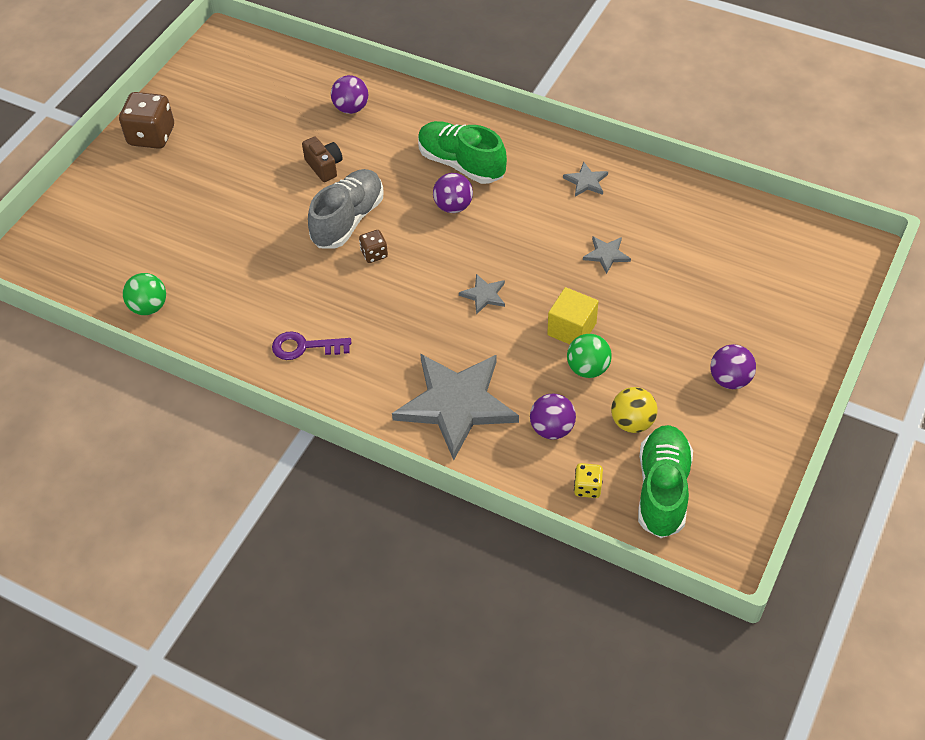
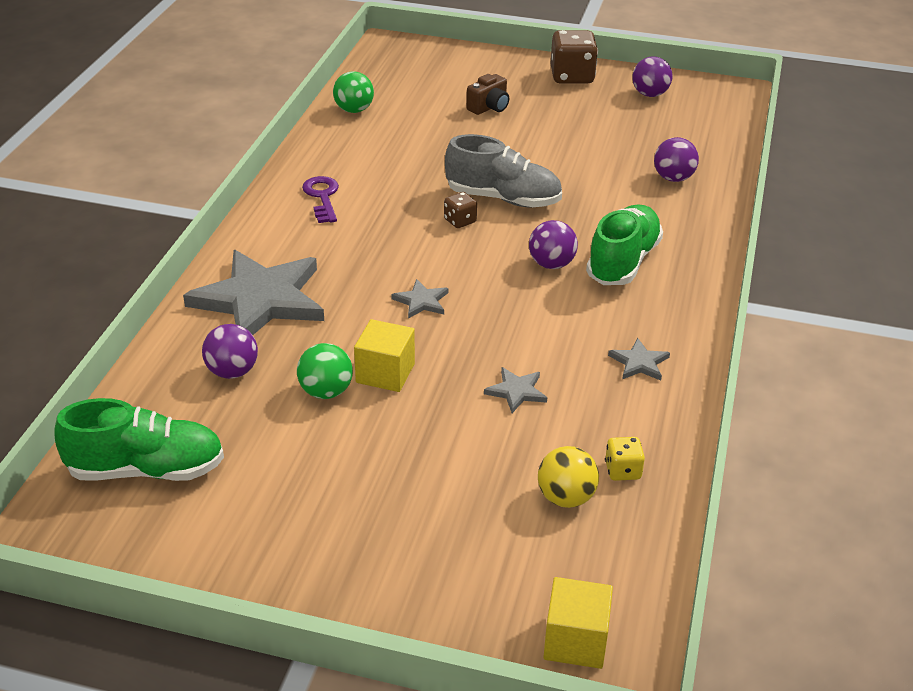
camera: 75 degrees right, 15 degrees down
(324, 166) = (575, 174): brown camera -> brown camera (489, 107)
(587, 487) = (150, 407): yellow dice -> yellow dice (622, 471)
(632, 422) = (247, 436): yellow ball -> yellow ball (566, 498)
(730, 379) = (328, 522): purple ball -> purple ball (650, 94)
(840, 266) = (575, 641): none -> yellow cube

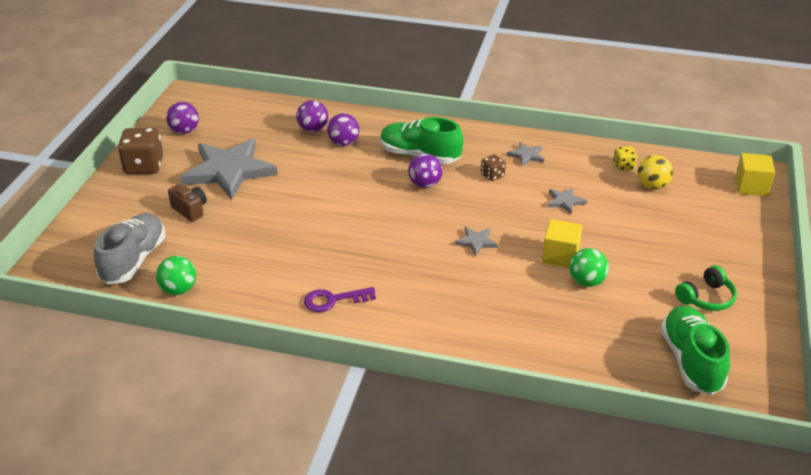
camera: 90 degrees left, 0 degrees up
(232, 372) = (576, 330): purple ball -> purple ball (343, 143)
(260, 299) = (485, 324): grey star -> grey star (229, 171)
(271, 511) = (706, 298): none -> green headphones
(460, 221) = (370, 225): brown dice -> brown dice (492, 175)
(503, 199) = (338, 204): grey shoe -> grey shoe (134, 260)

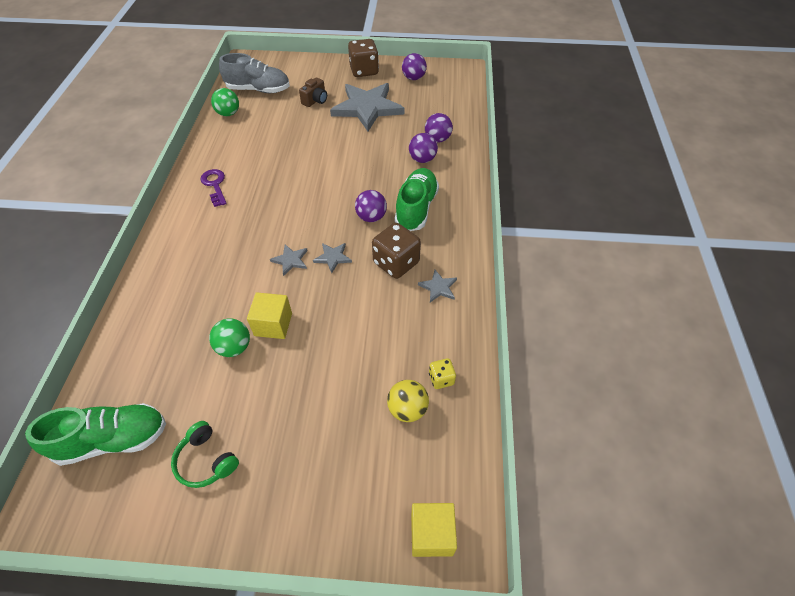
camera: 80 degrees right, 15 degrees up
(492, 175) = (396, 263): brown dice -> brown dice, size x1.94
(565, 201) = (362, 324): grey star -> grey star (333, 257)

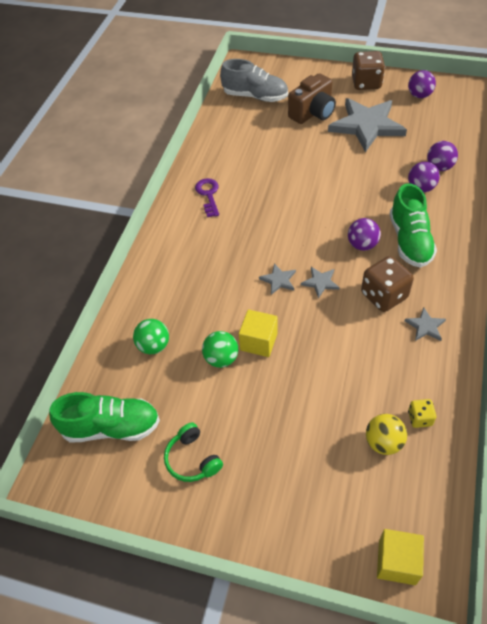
camera: 15 degrees right, 0 degrees up
(228, 113) = (224, 120): green ball -> green ball (154, 346)
(315, 100) = (313, 113): brown camera -> brown camera, size x1.66
(416, 208) = (409, 241): green shoe -> green shoe turned 150 degrees clockwise

